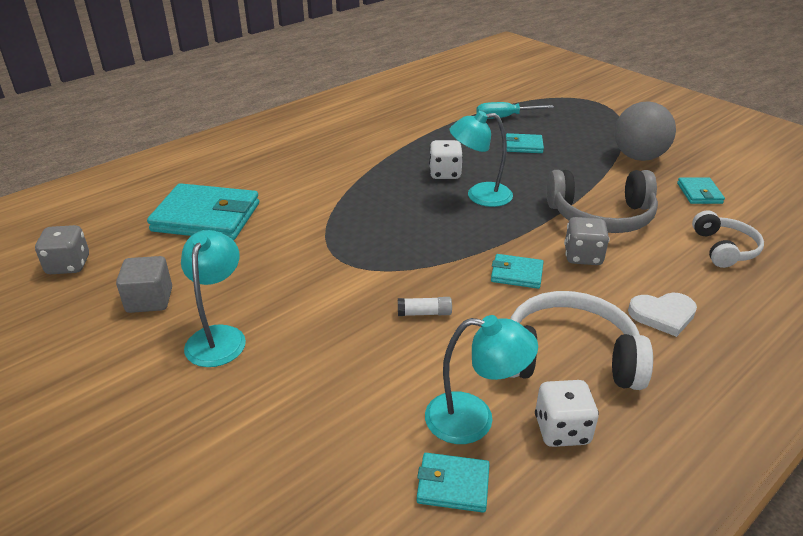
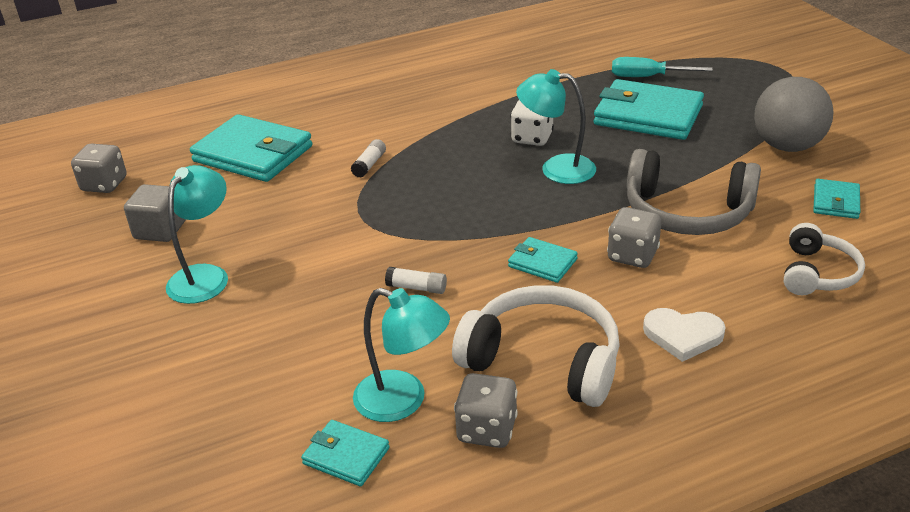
camera: 20 degrees right, 0 degrees up
(320, 213) = (369, 165): none -> white glue stick
(523, 146) = (648, 115): turquoise wallet -> turquoise wallet, size x2.05
(562, 430) = (486, 430): white dice -> grey dice

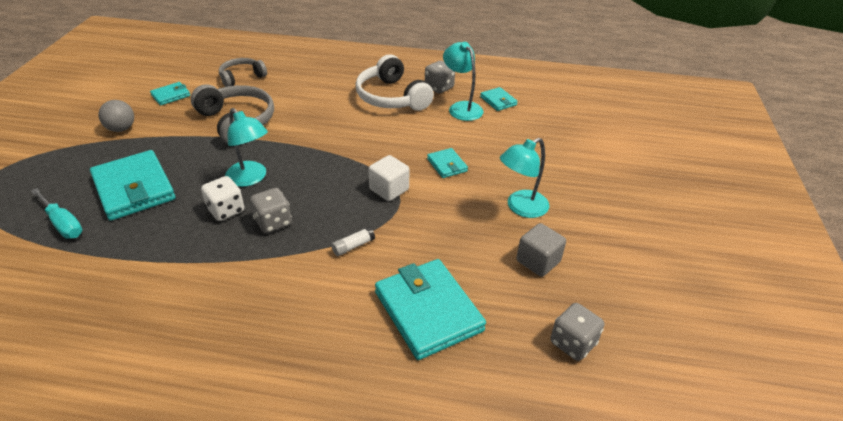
camera: 150 degrees left, 5 degrees up
(389, 225) = (389, 189): none -> white cube
(416, 288) = (411, 147): white glue stick -> none
(542, 263) = (339, 131): turquoise wallet -> turquoise wallet (447, 165)
(632, 255) = (296, 116): grey dice -> grey dice (273, 222)
(683, 335) = (328, 82): white heart -> none
(787, 146) = (121, 129): grey ball -> grey ball, size x0.62
(817, 273) = (241, 77): white headphones -> grey headphones

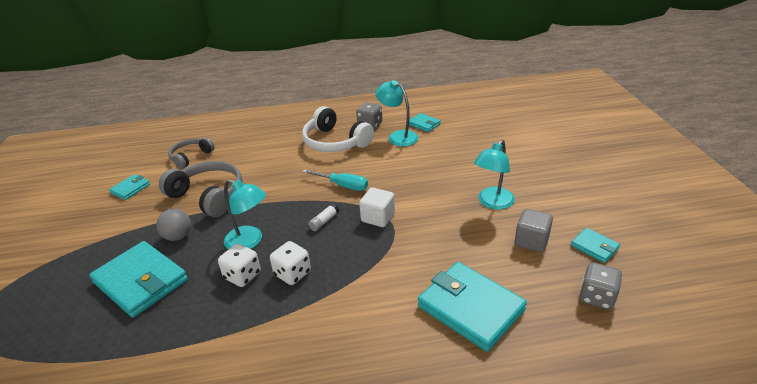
camera: 15 degrees left, 5 degrees down
(63, 223) = (84, 335): turquoise screwdriver -> turquoise screwdriver (343, 185)
(121, 129) = (97, 231): grey ball -> grey ball (178, 236)
(273, 222) = (292, 273): grey dice -> white dice
(353, 246) = (375, 273): white glue stick -> white glue stick (324, 221)
(447, 165) = (413, 185): turquoise wallet -> turquoise wallet (594, 247)

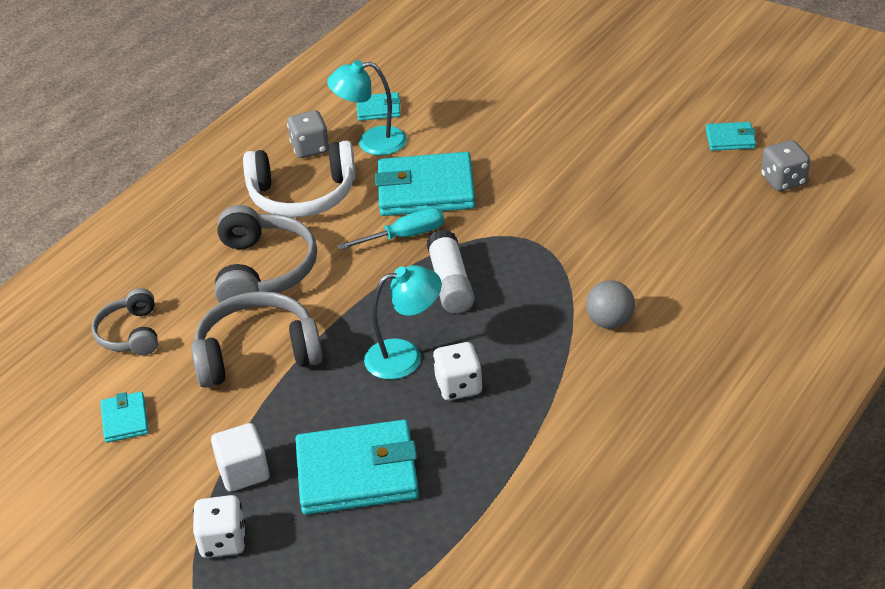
camera: 45 degrees left, 5 degrees up
(178, 236) = (309, 411): grey ball -> grey ball (610, 322)
(269, 163) = (263, 271): none -> grey headphones
(292, 273) = (506, 348): white dice -> white dice (223, 541)
(324, 221) = (450, 283): white glue stick -> white glue stick, size x1.86
(378, 217) = (500, 242): white cube -> white cube (243, 472)
(470, 308) = (705, 258): turquoise wallet -> turquoise wallet (426, 190)
(492, 203) = (589, 154): turquoise lamp -> none
(531, 241) = (674, 168): grey cube -> none

